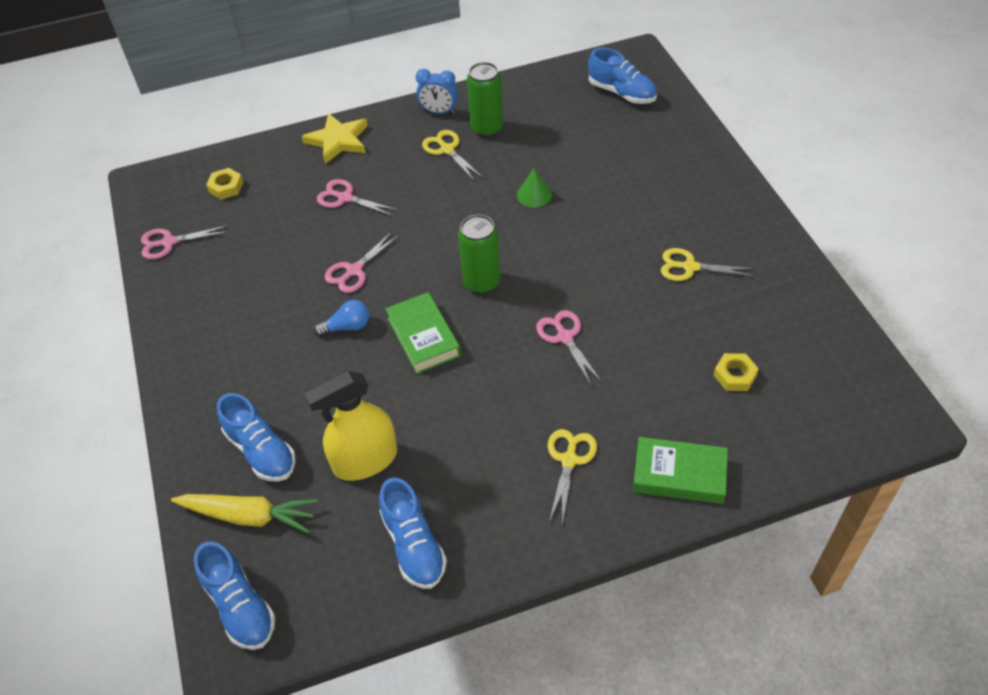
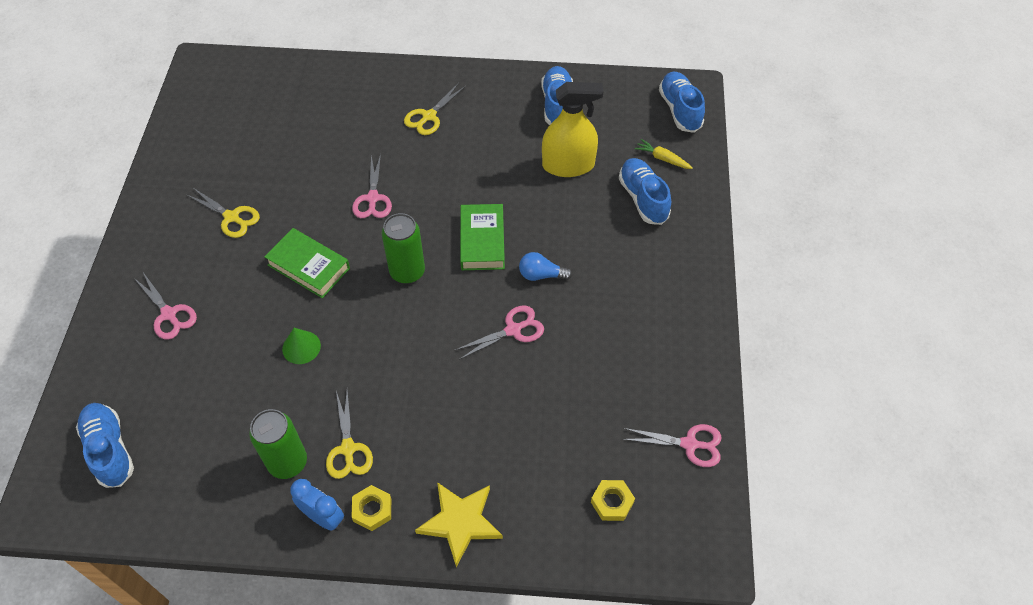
camera: 160 degrees left, 5 degrees up
(249, 516) = (662, 158): yellow carrot -> yellow carrot, size x0.56
(345, 198) = (487, 426): pink scissors -> pink scissors (169, 314)
(679, 474) = (366, 84): green book -> green book (309, 266)
(734, 375) = (277, 127): yellow nut -> yellow nut (372, 510)

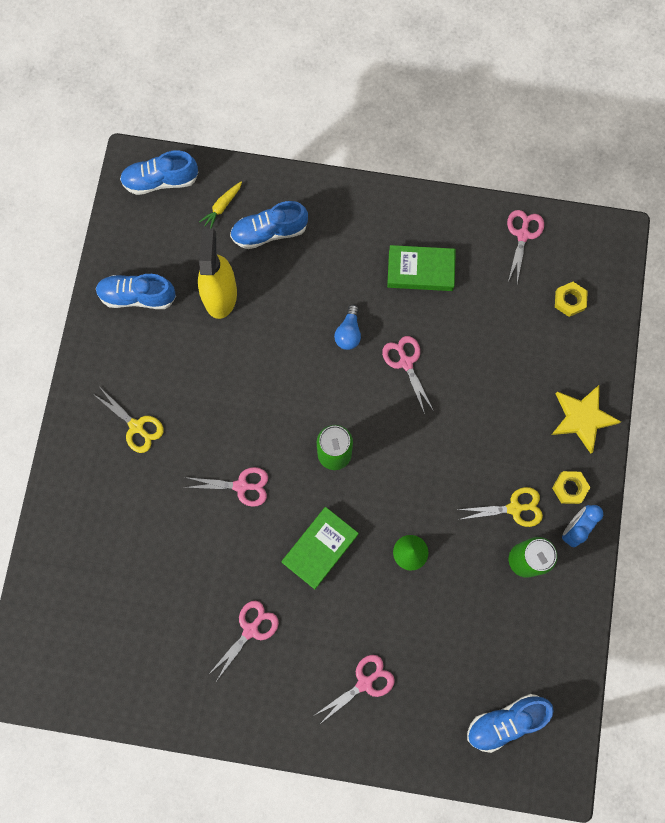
camera: 85 degrees left, 20 degrees up
(231, 217) = (250, 630): yellow scissors -> pink scissors
(482, 241) = (305, 383): green book -> green book (420, 270)

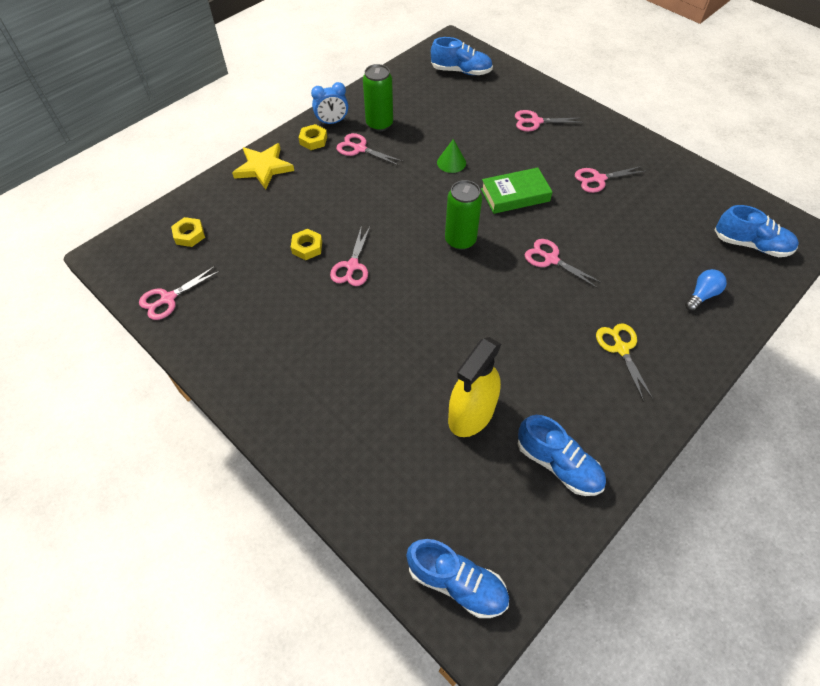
camera: 145 degrees left, 20 degrees down
(222, 207) = (408, 502): yellow carrot -> none
(269, 232) = (380, 443): blue shoe -> blue shoe (750, 245)
(348, 333) = (379, 313): blue light bulb -> blue light bulb (701, 295)
(420, 270) = (276, 323): green book -> none
(460, 356) = (307, 247): none -> yellow nut
(514, 508) = (359, 149): yellow scissors -> pink scissors

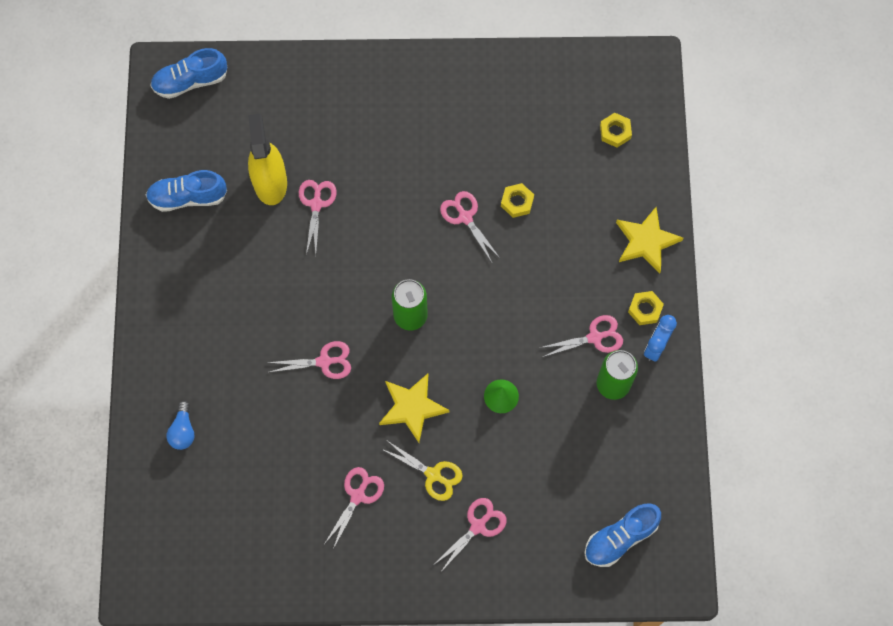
camera: 135 degrees right, 15 degrees up
(168, 299) = (559, 76): pink scissors -> pink scissors (316, 204)
(515, 195) = (412, 407): green book -> yellow star
(621, 348) = (210, 322): yellow scissors -> yellow scissors (433, 475)
(750, 245) = (176, 529): blue shoe -> none

